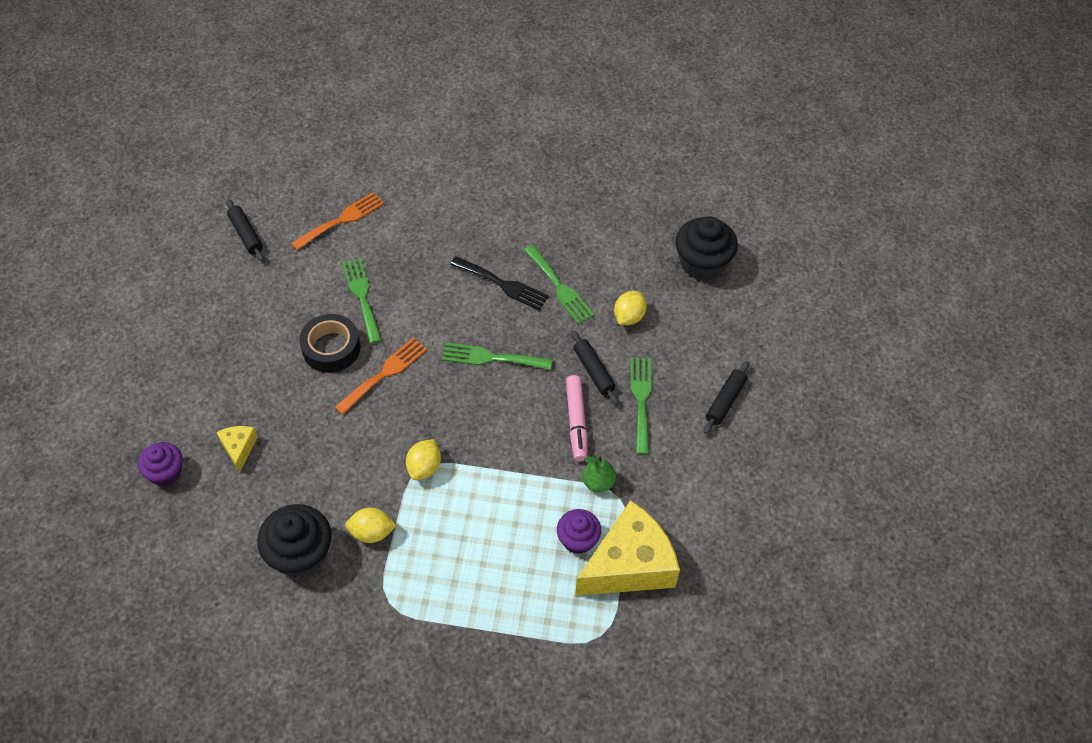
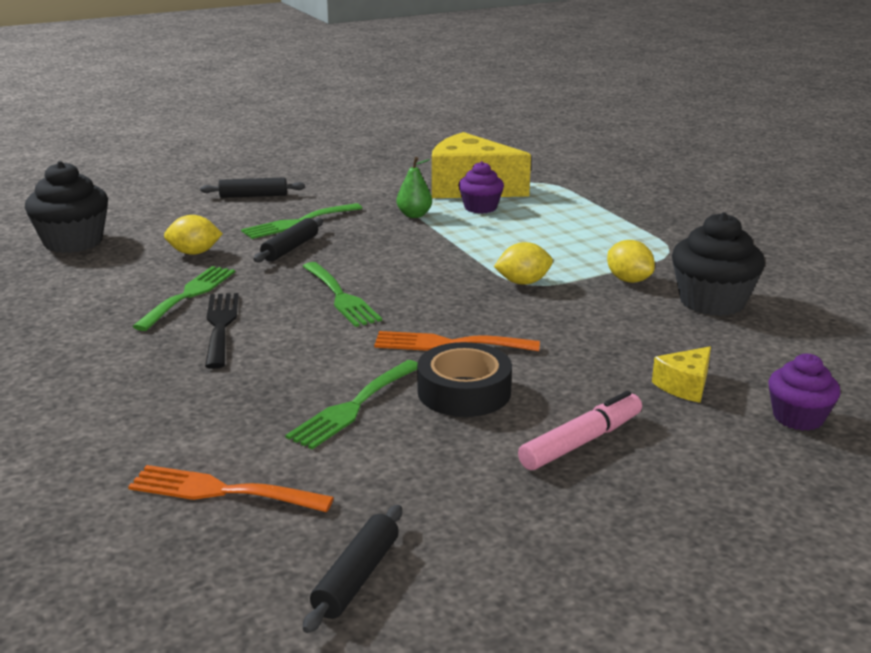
camera: 125 degrees left, 30 degrees down
(576, 422) = (363, 239): pink marker -> pink marker (581, 442)

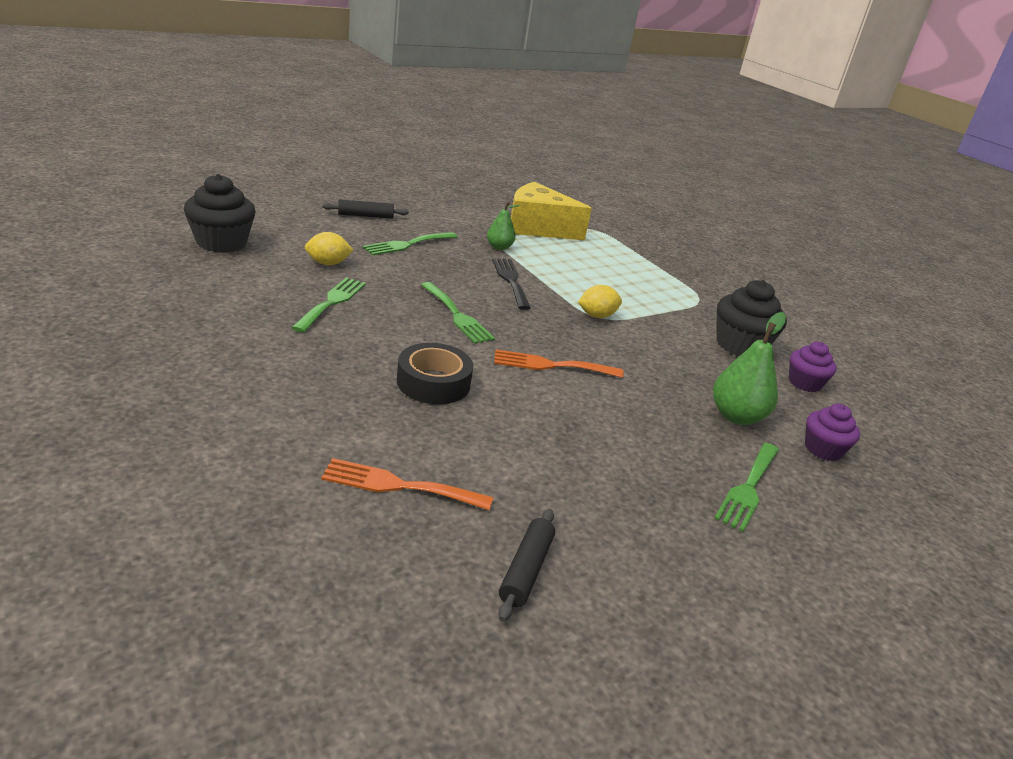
camera: 10 degrees left, 5 degrees up
(220, 326) = (364, 333): black fork -> black fork (510, 281)
(290, 248) = (406, 267): black rolling pin -> none
(353, 407) = (489, 416): green fork -> green fork (748, 488)
(464, 392) = (573, 409): black tape -> black tape (433, 382)
(480, 207) = (549, 246): purple cupcake -> purple cupcake (804, 383)
(581, 442) = (671, 459): pink marker -> none
(628, 280) = (675, 321): yellow lemon -> none
(685, 386) = (736, 416): yellow cheese -> green pear

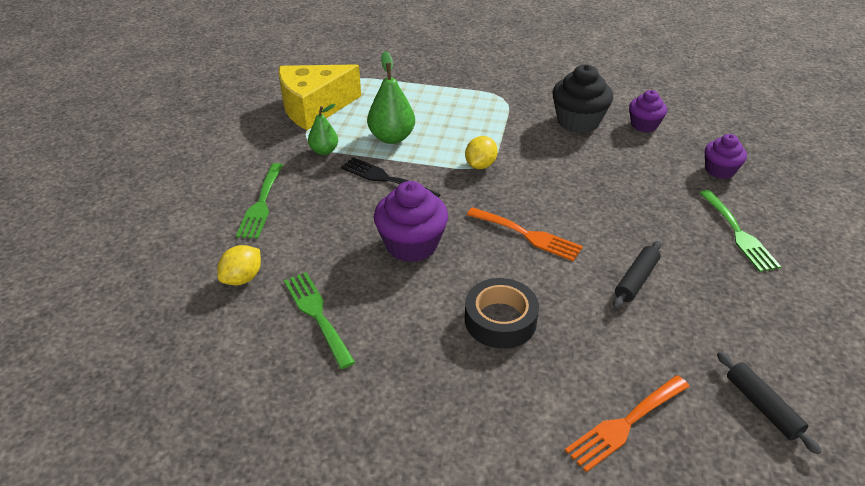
camera: 40 degrees left, 10 degrees up
(221, 242) = (118, 337): black cupcake -> none
(365, 216) = (176, 200): black rolling pin -> black rolling pin (636, 280)
(457, 315) = (411, 244): green fork -> purple cupcake
(551, 365) = (528, 235): orange fork -> orange fork turned 105 degrees counterclockwise
(736, 416) = (659, 183): green pear -> green pear (392, 137)

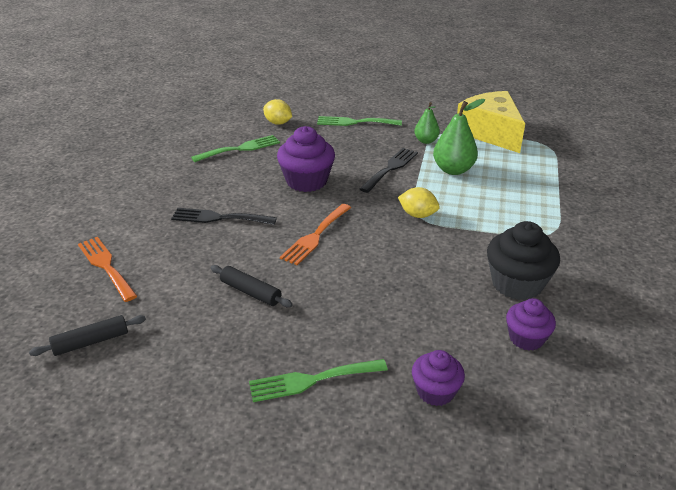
camera: 90 degrees right, 5 degrees down
(500, 320) = (218, 218): black tape -> black fork

